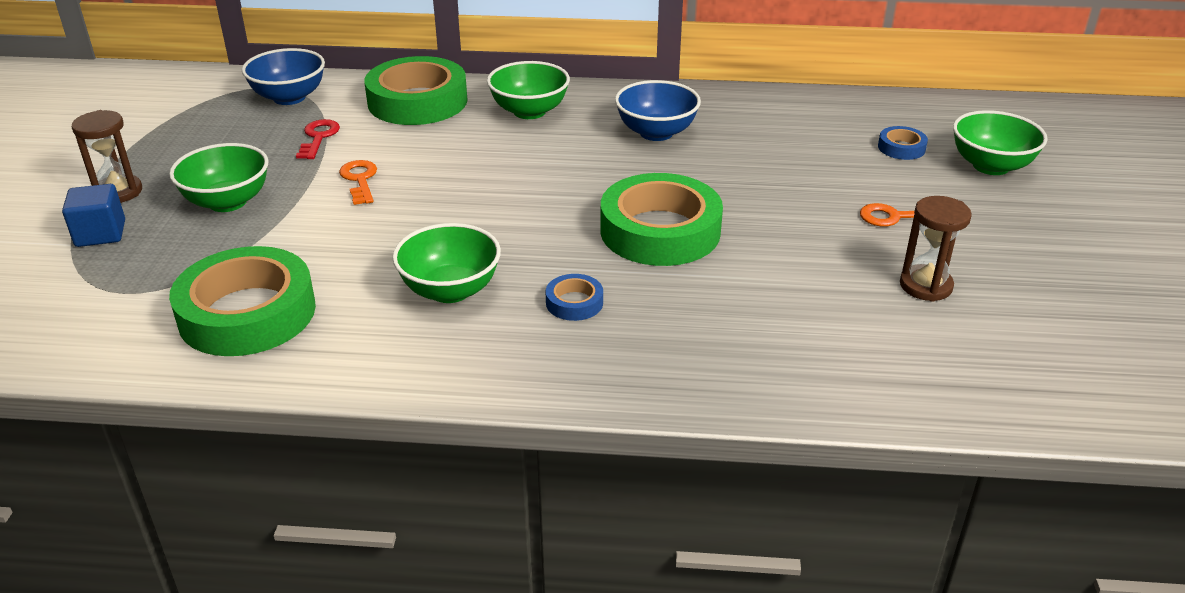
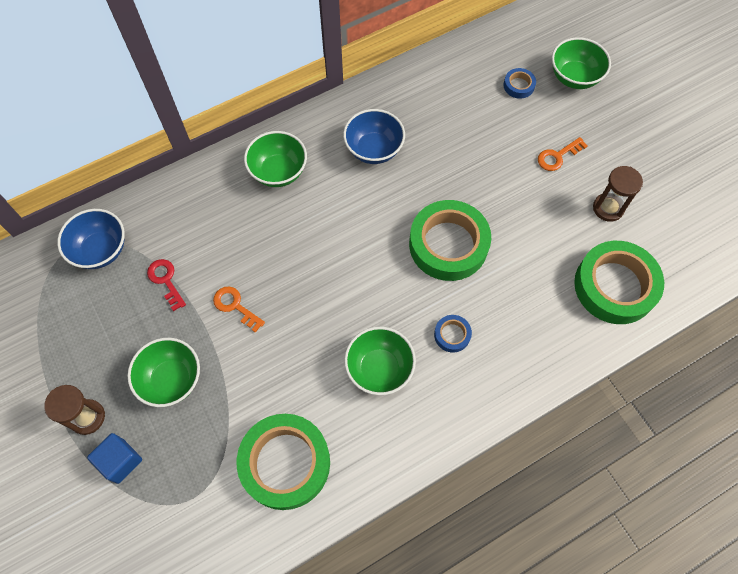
camera: 35 degrees left, 30 degrees up
(417, 101) = (195, 203): green tape -> green tape (615, 286)

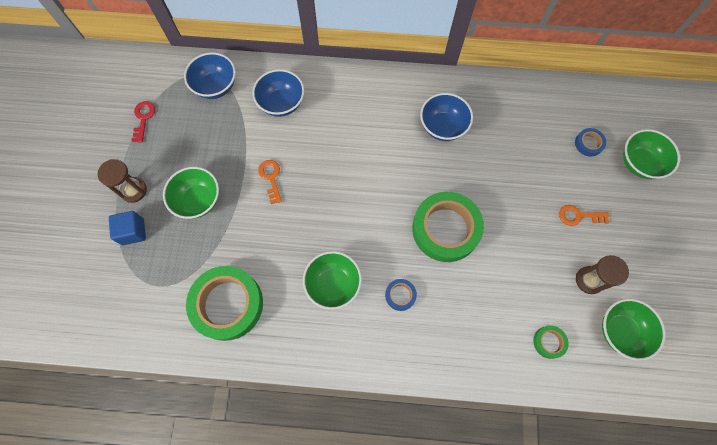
camera: 35 degrees right, 5 degrees up
(166, 281) = (240, 132): red key -> red key (143, 118)
(189, 224) = (281, 103): none -> blue bowl
(278, 172) = (365, 103): green bowl -> green bowl (620, 331)
(615, 286) = (549, 342): green tape -> green tape, size x0.44

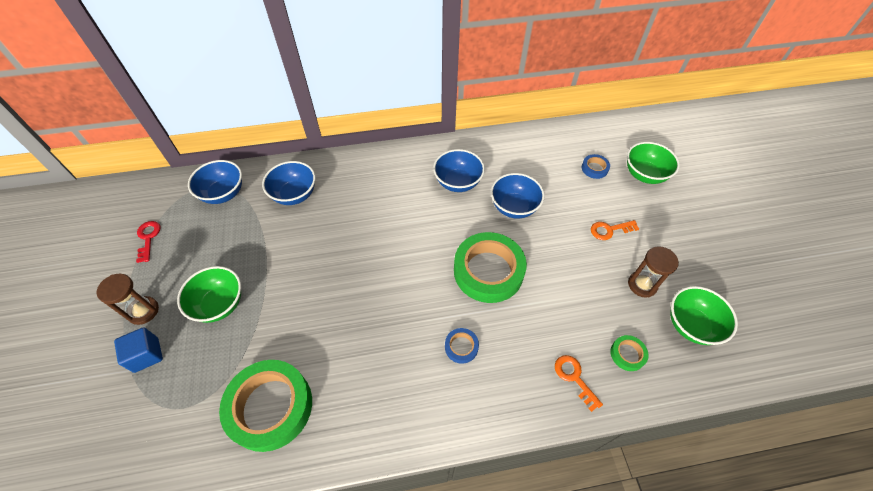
camera: 15 degrees left, 15 degrees down
(271, 178) = (296, 264): orange key -> orange key (574, 378)
(333, 284) = (386, 354): green bowl -> none
(491, 168) = (514, 207): none -> blue bowl

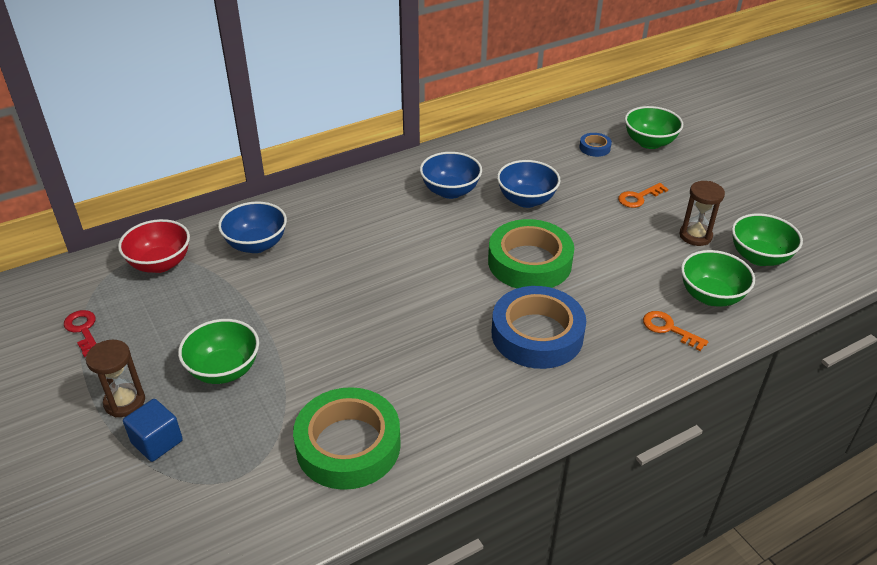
camera: 20 degrees left, 15 degrees down
(223, 194) = (160, 263): blue bowl -> red bowl
(461, 347) = (537, 334): blue tape -> blue tape, size x2.29
(627, 354) = (711, 296): green tape -> green bowl

